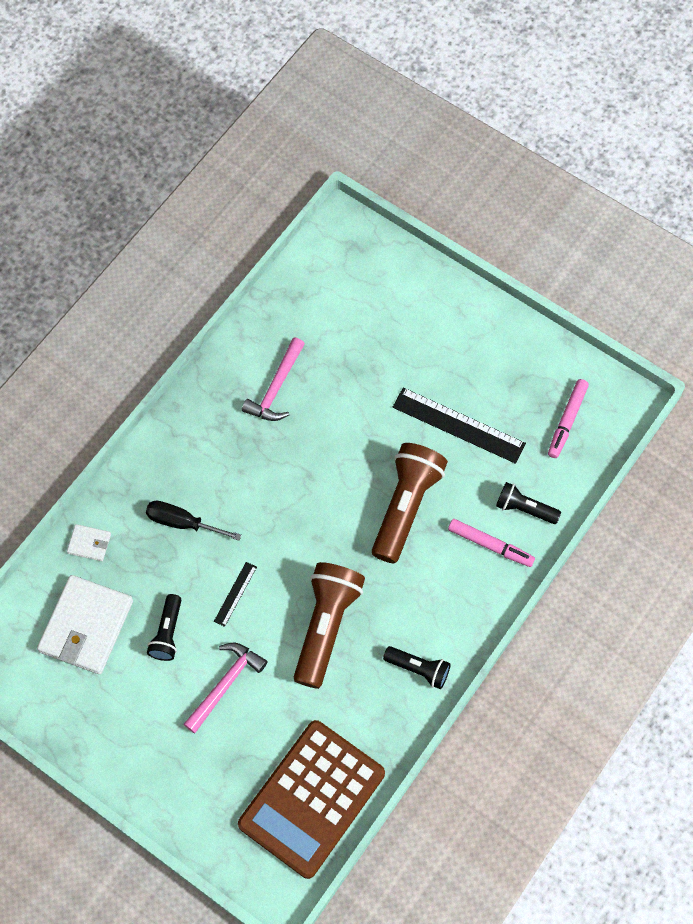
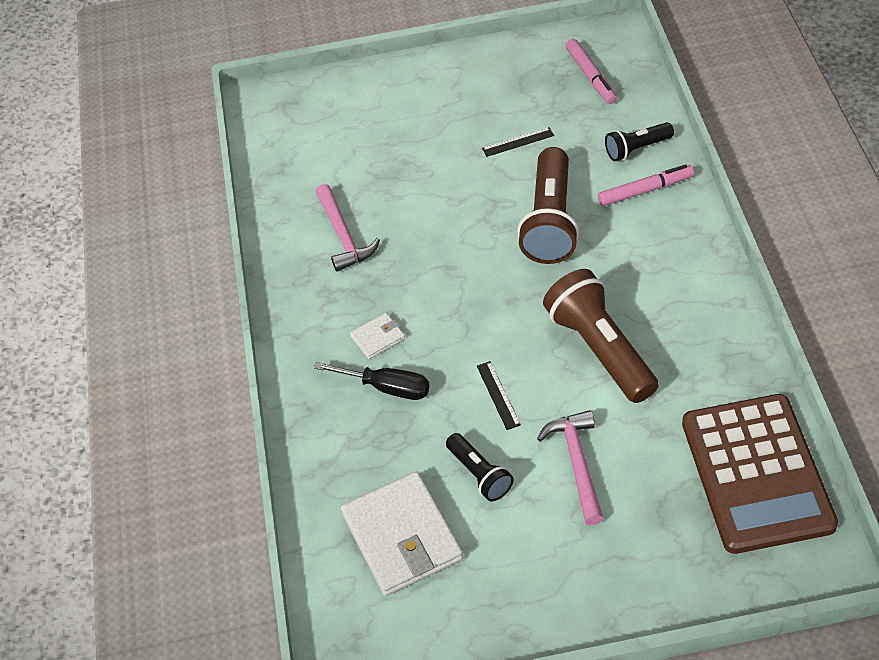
camera: 40 degrees left, 15 degrees down
(89, 543) = (324, 475): white wallet -> white wallet (378, 338)
(182, 522) = (387, 387): black screwdriver -> black screwdriver turned 135 degrees counterclockwise
(406, 506) = (550, 221): brown flashlight -> brown flashlight turned 150 degrees counterclockwise
(418, 669) = (708, 311): black flashlight -> none
(458, 425) = (518, 142): black ruler -> black ruler, size x0.49

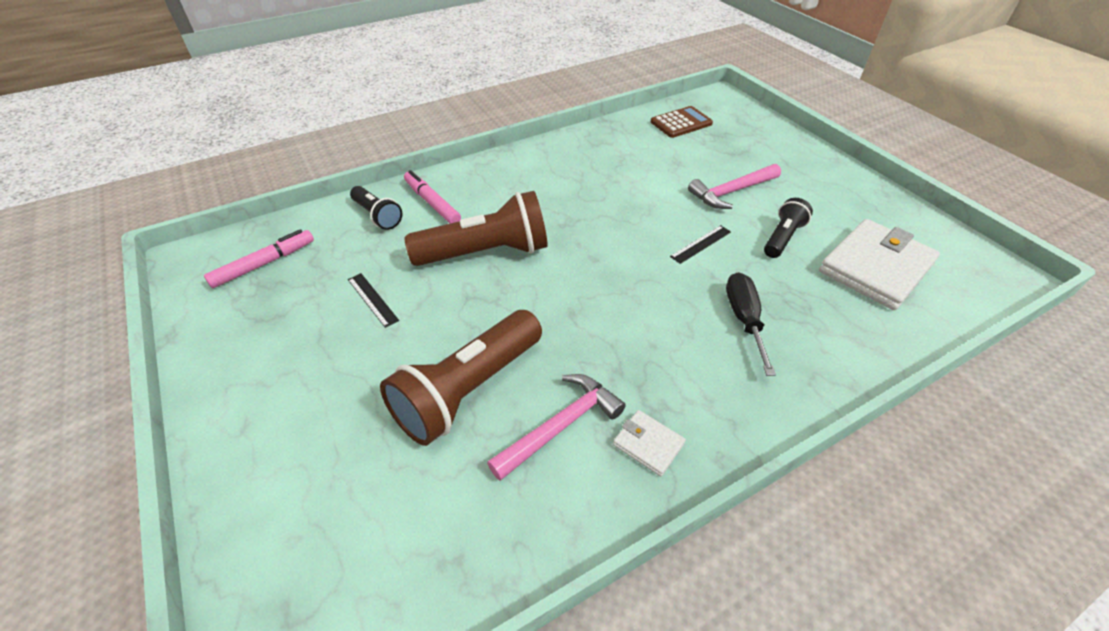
camera: 115 degrees left, 5 degrees down
(378, 338) = (691, 344): white wallet -> white wallet (648, 444)
(600, 349) = (620, 199): brown flashlight -> brown flashlight (468, 390)
(756, 474) = (681, 123): brown calculator -> brown calculator, size x0.49

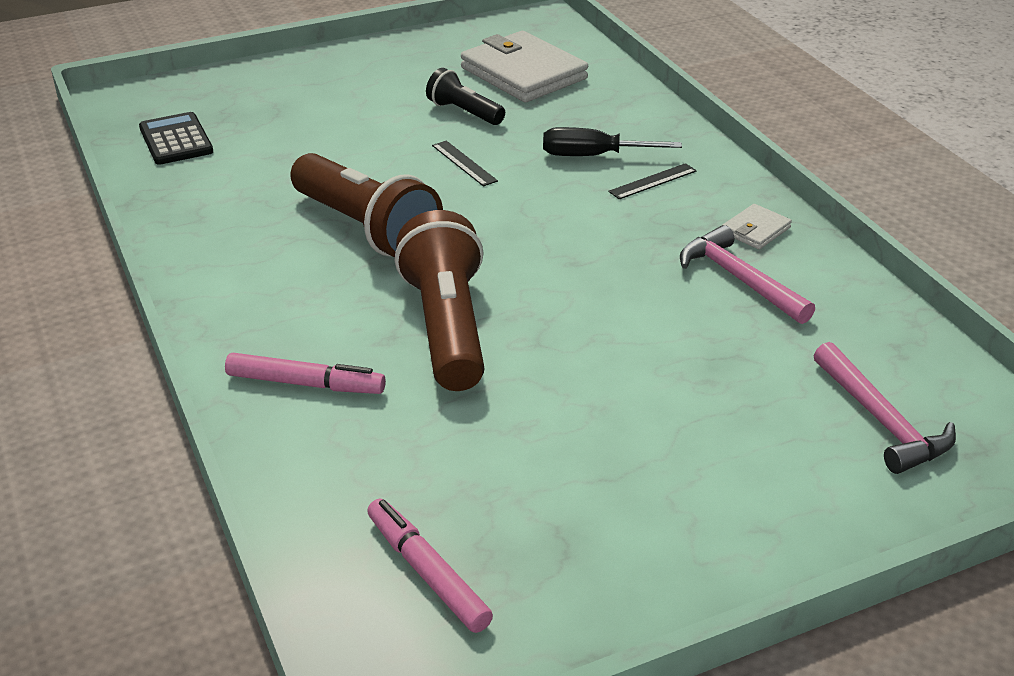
camera: 85 degrees left, 10 degrees down
(372, 299) = (533, 432): black ruler -> black ruler (652, 181)
(377, 216) = (323, 444): black flashlight -> none
(432, 203) = (305, 383): pink marker -> pink marker turned 135 degrees counterclockwise
(468, 390) = (695, 341): brown flashlight -> brown flashlight (366, 229)
(681, 123) = (176, 140): brown calculator -> black calculator
(732, 192) = (365, 128): pink hammer -> pink hammer (881, 420)

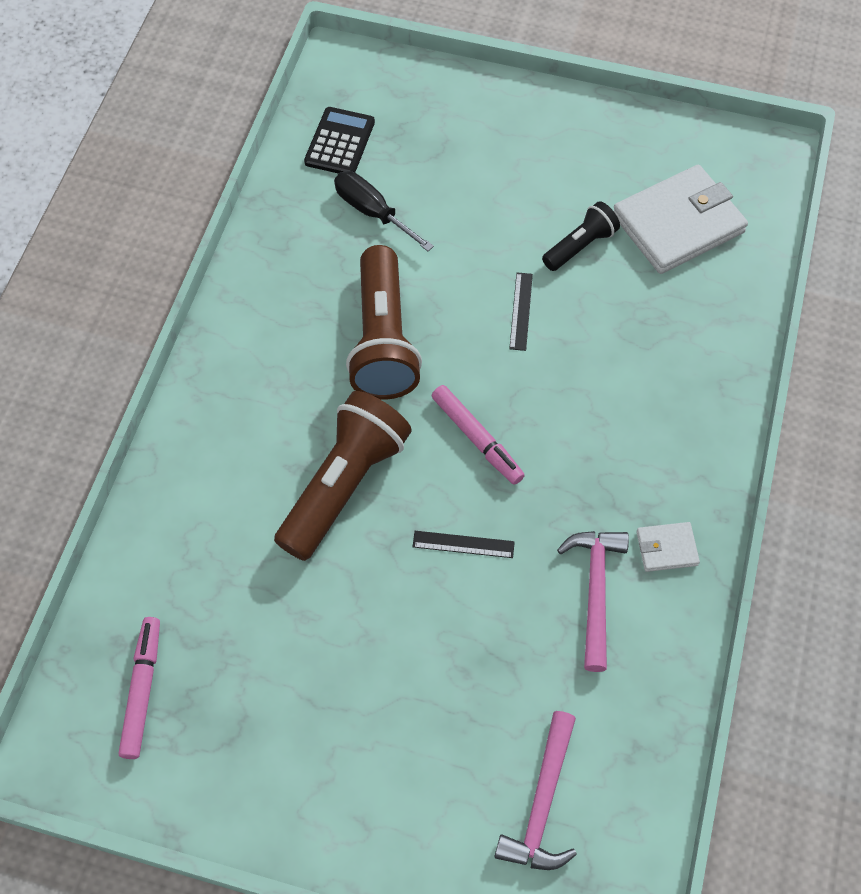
camera: 40 degrees right, 25 degrees up
(305, 383) = (212, 472): pink marker -> pink marker (477, 438)
(464, 112) = (580, 246): black flashlight -> black flashlight turned 60 degrees clockwise
(523, 73) = (678, 224): white wallet -> white wallet turned 60 degrees clockwise
(593, 156) = (629, 370): black screwdriver -> black screwdriver (372, 212)
(652, 181) = (645, 434): black ruler -> black ruler (463, 544)

